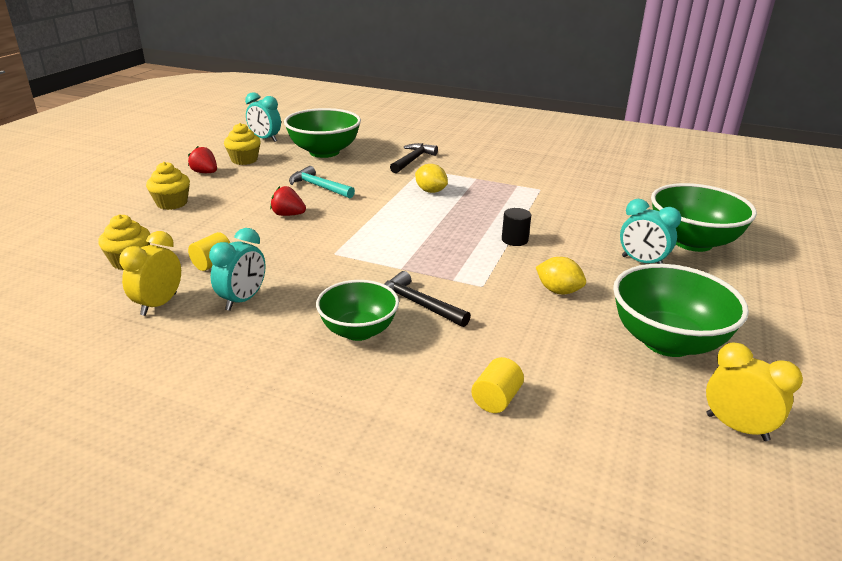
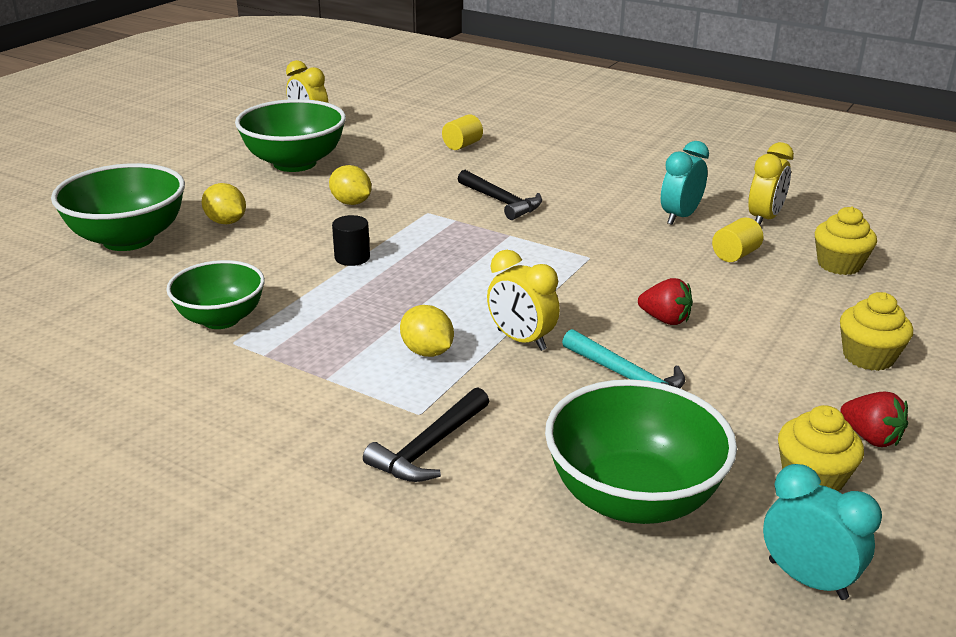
camera: 170 degrees left, 0 degrees up
(358, 331) = (562, 187): green bowl -> green bowl (221, 319)
(379, 199) = (521, 340): none -> yellow clock
(642, 262) = (226, 222): turquoise clock -> yellow lemon

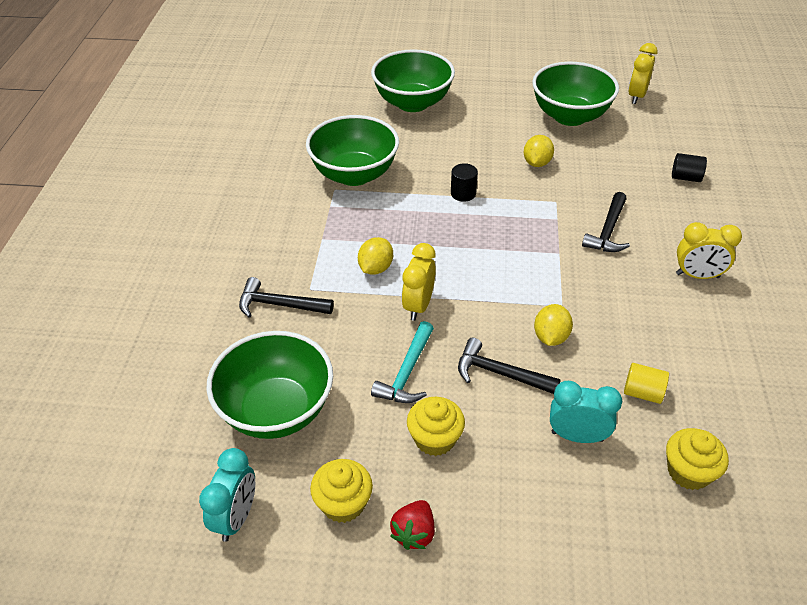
camera: 65 degrees right, 15 degrees up
(221, 319) = (354, 174): green bowl -> green bowl, size x1.52
(226, 222) = (464, 126): yellow lemon -> yellow lemon (550, 337)
(462, 145) = (685, 177): yellow cylinder -> black cylinder
(665, 319) = (500, 373): red strawberry -> black hammer
(680, 217) = (682, 340): turquoise clock -> turquoise clock (577, 436)
(764, 219) = (734, 399): yellow clock -> yellow clock (697, 275)
(868, 357) = (534, 516): yellow cupcake -> yellow cupcake (435, 439)

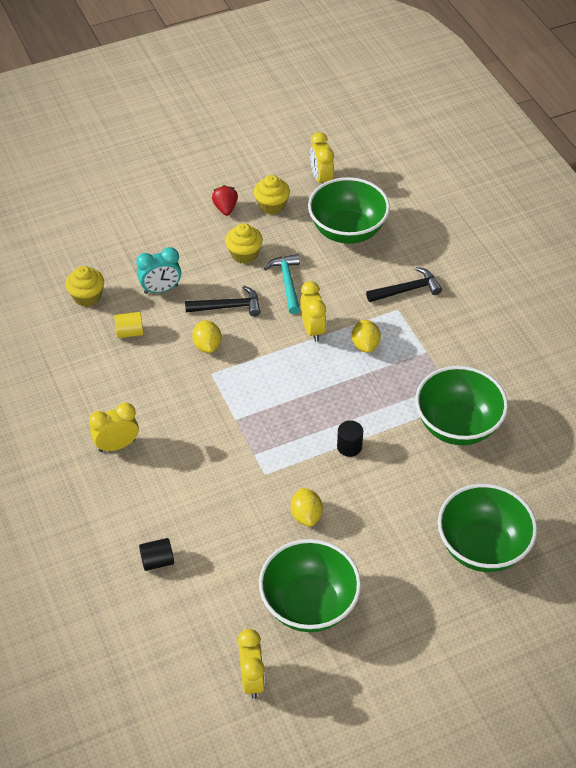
camera: 150 degrees right, 5 degrees up
(236, 517) = (321, 179): turquoise clock -> yellow clock
(608, 231) = (205, 460): black hammer -> none

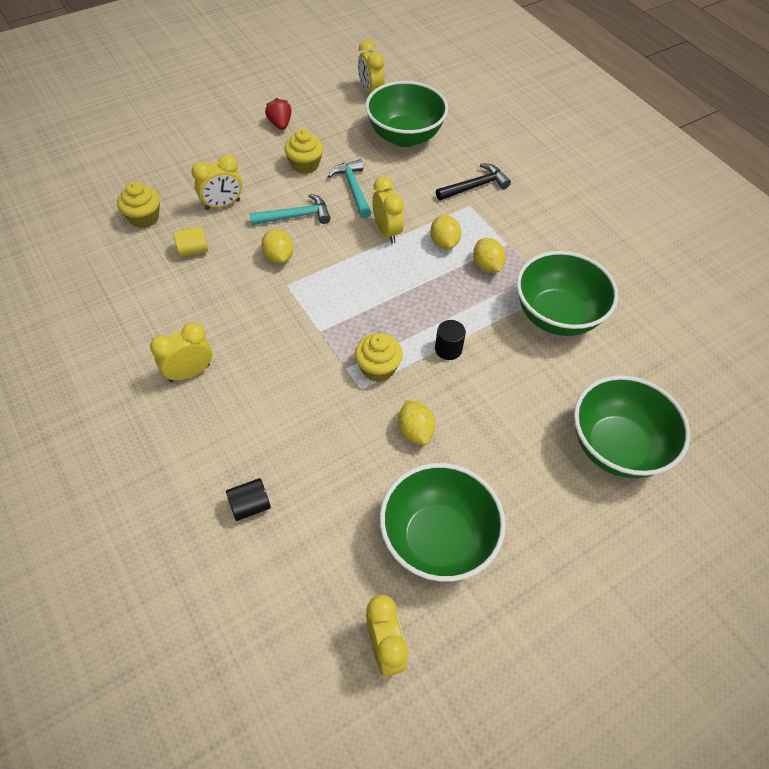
camera: 10 degrees left, 5 degrees up
(161, 289) = (222, 205): turquoise clock -> yellow clock
(228, 307) = (295, 216): black hammer -> turquoise hammer
(272, 205) = (326, 119): yellow cupcake -> yellow cupcake (378, 368)
(401, 372) = (487, 266): none -> yellow lemon

